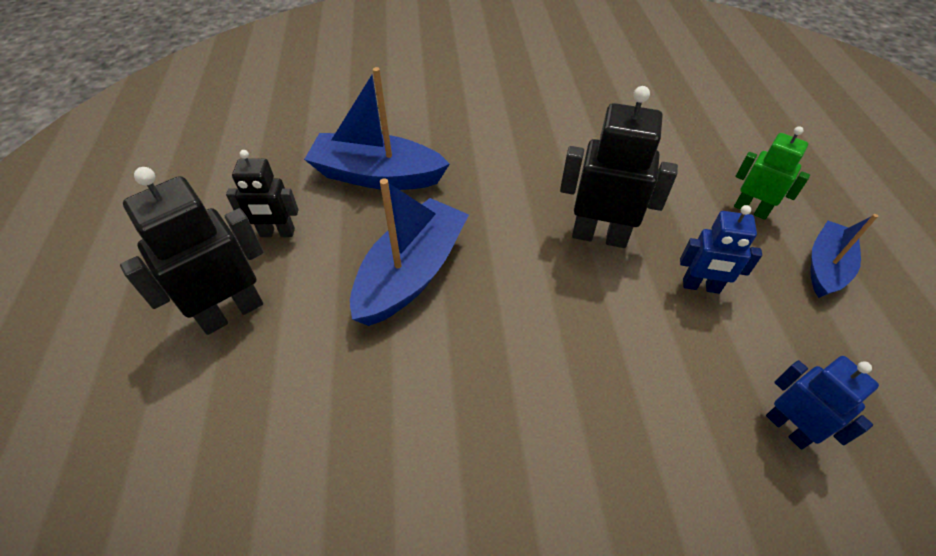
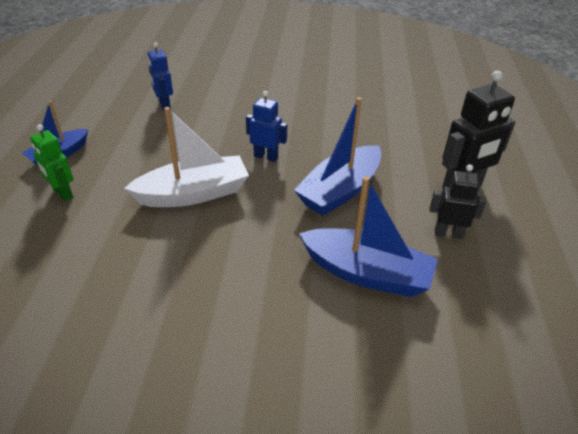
camera: 170 degrees left, 10 degrees down
(599, 236) = (193, 194): black robot -> white boat
(701, 286) = (150, 157): blue robot -> blue robot (266, 156)

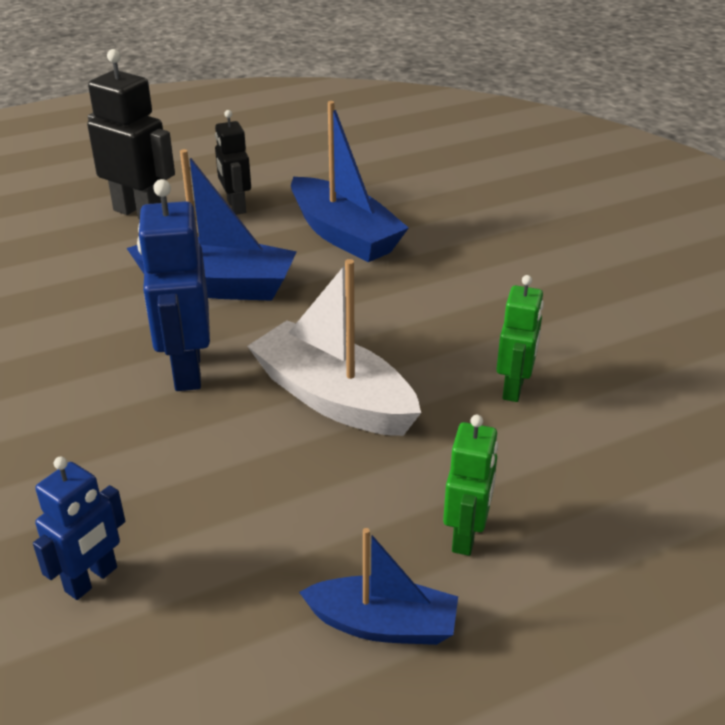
camera: 120 degrees left, 5 degrees down
(122, 266) = (514, 388): none -> green robot
(266, 156) = (187, 370): blue robot -> blue robot, size x1.61
(366, 273) = (344, 235): blue boat -> blue boat turned 150 degrees clockwise

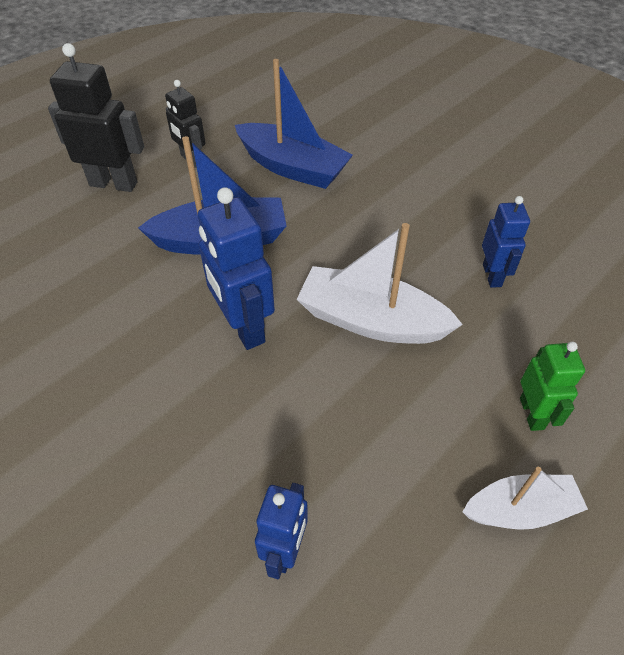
camera: 20 degrees left, 15 degrees up
(383, 624) = (520, 509): blue boat -> white boat
(514, 388) = (492, 275): green robot -> blue robot

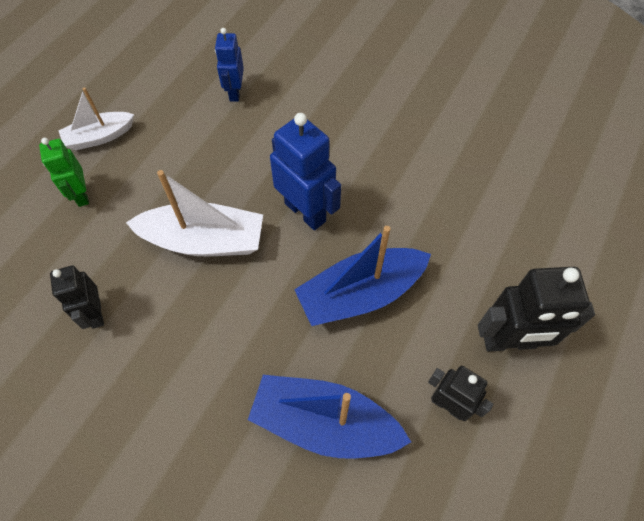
camera: 165 degrees right, 10 degrees up
(492, 275) = (96, 313): blue robot -> black robot

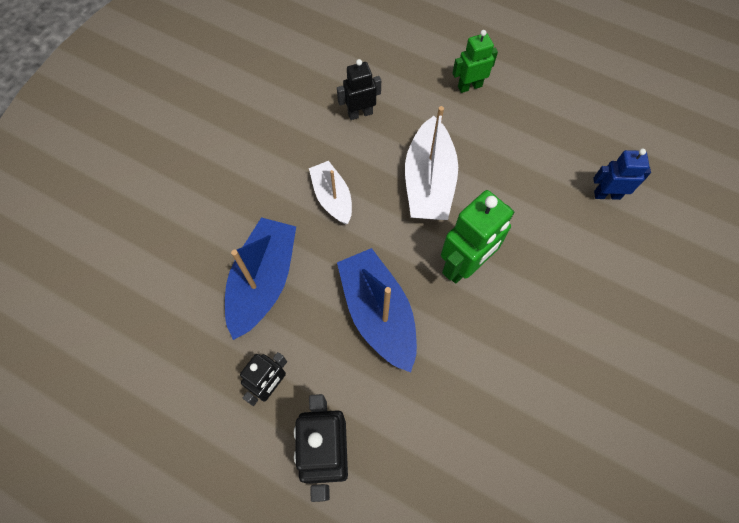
camera: 90 degrees right, 5 degrees up
(99, 137) = (533, 89): white boat -> white boat (332, 198)
(305, 212) = (465, 265): blue robot -> green robot

